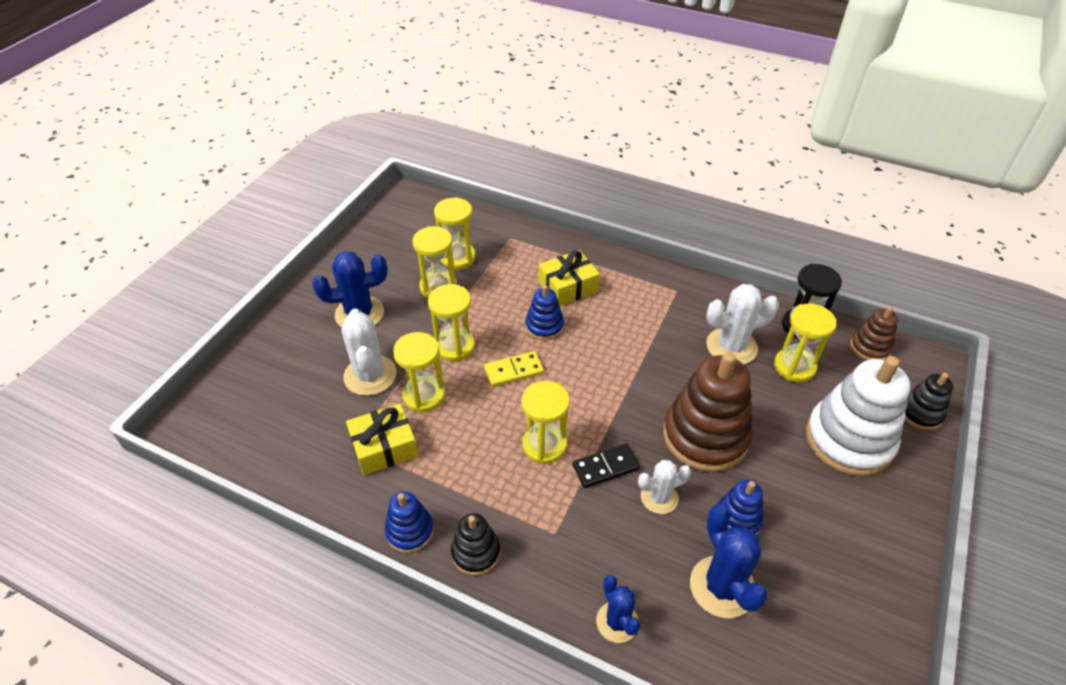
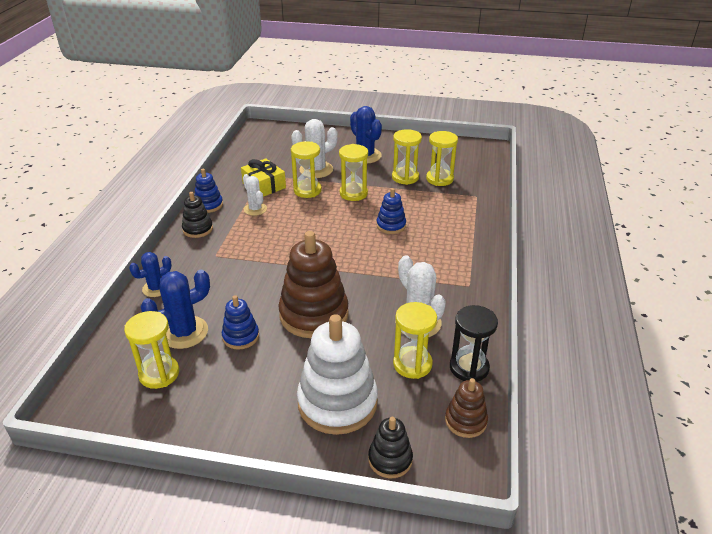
camera: 75 degrees right, 10 degrees down
(513, 371) = (342, 219): yellow domino -> none
(544, 445) = (282, 241): yellow hourglass -> yellow hourglass (159, 374)
(568, 287) = (439, 230): yellow gift -> none
(605, 467) = (271, 269): black domino -> none
(659, 497) = (252, 296): white cactus -> white cactus (255, 209)

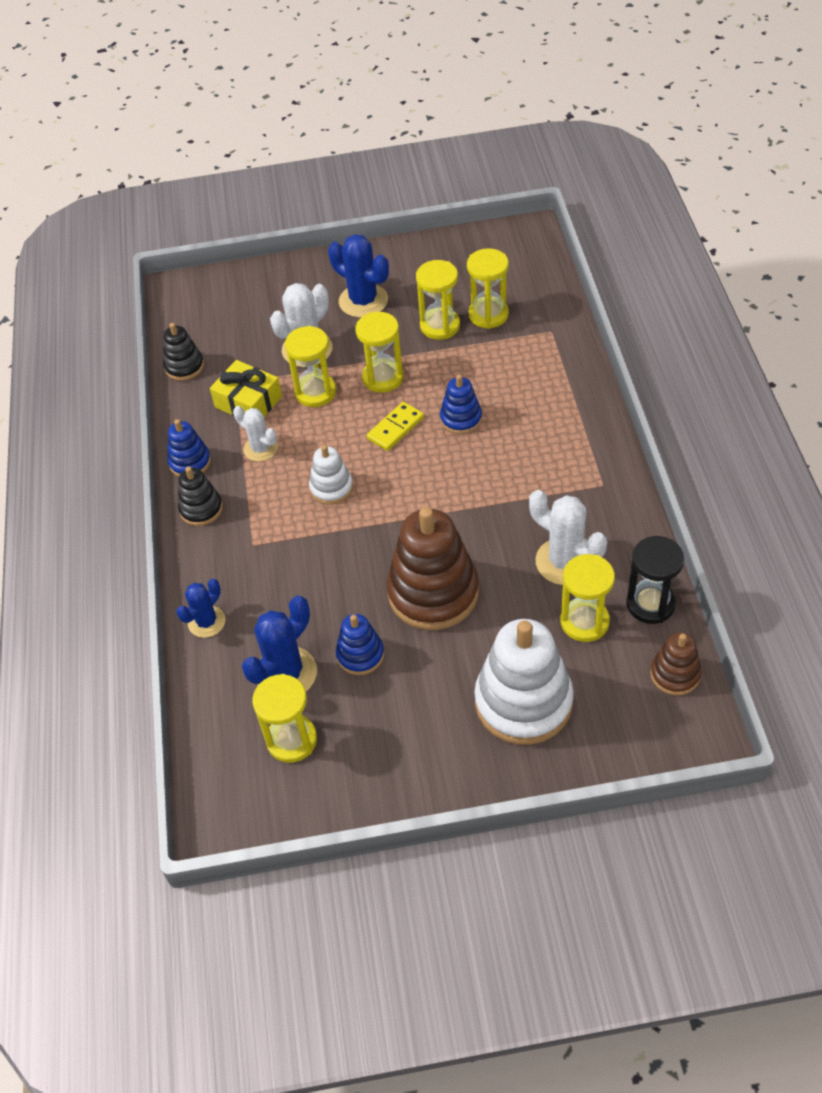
camera: 15 degrees left, 15 degrees up
(285, 239) = (331, 488): none -> white stacking toy
(345, 220) = (395, 428): none -> yellow domino
(390, 459) = (615, 750): black stacking toy -> black stacking toy (184, 366)

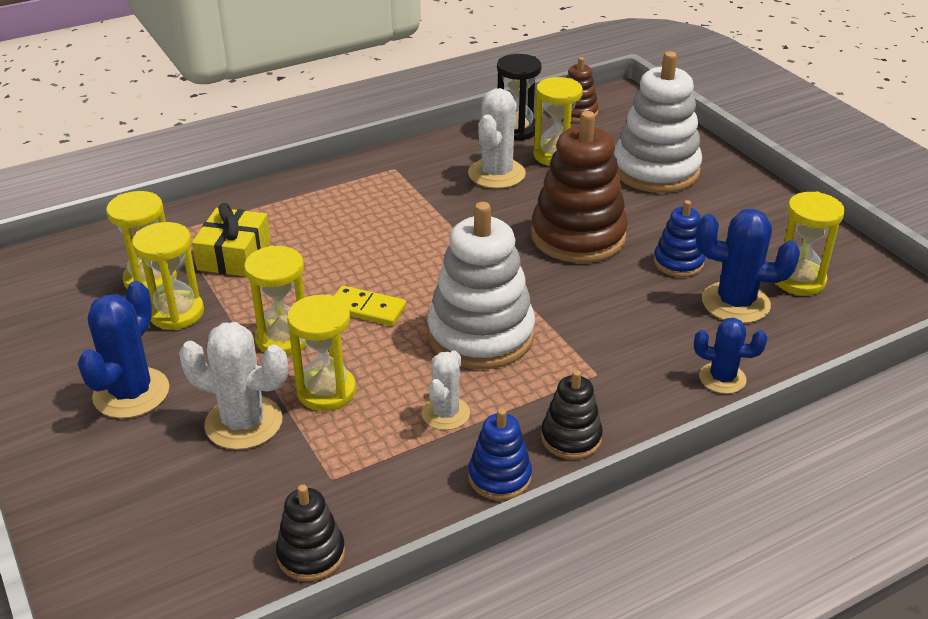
camera: 115 degrees left, 15 degrees down
(248, 402) = (365, 453): yellow gift -> yellow gift (234, 255)
(331, 488) = (481, 335): white stacking toy -> white stacking toy, size x1.96
(461, 419) = (335, 265): blue stacking toy -> none

